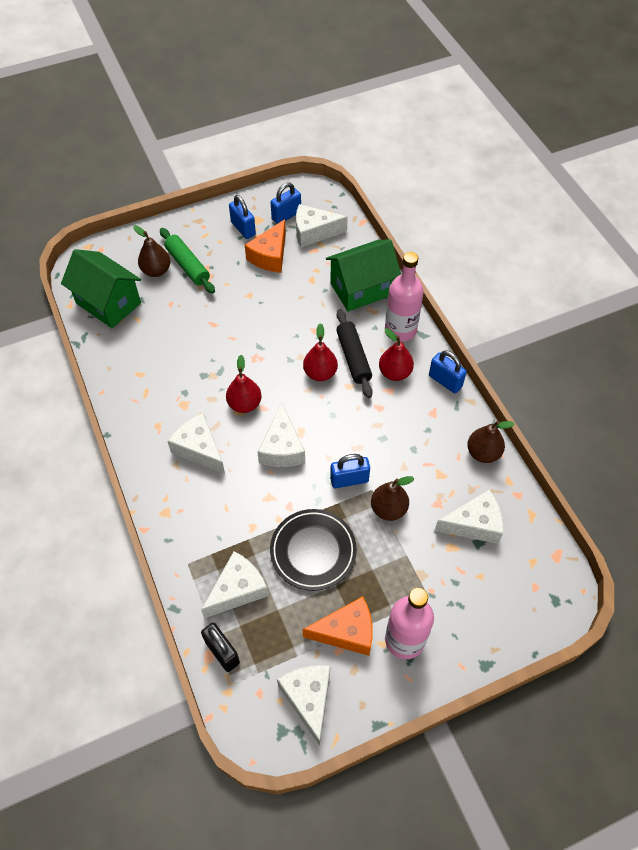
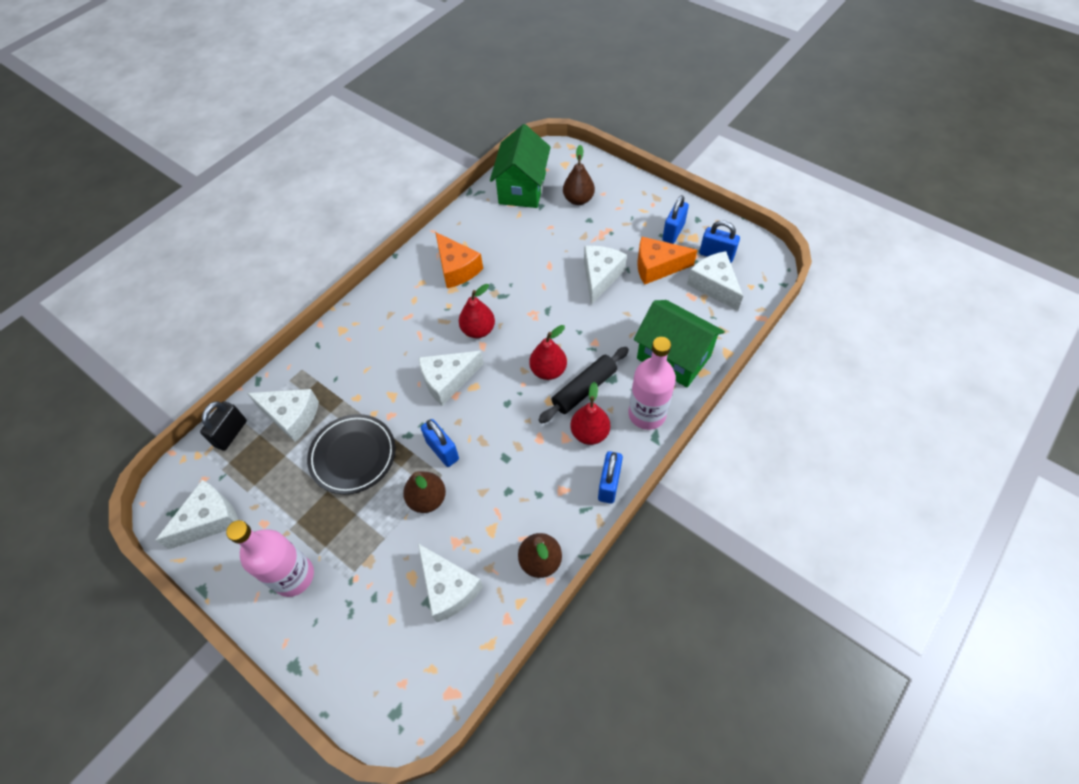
camera: 65 degrees right, 0 degrees up
(188, 265) = (600, 216): green rolling pin -> none
(199, 449) = (414, 321): white cheese -> white cheese (600, 277)
(346, 632) = (283, 521): orange cheese -> orange cheese (457, 269)

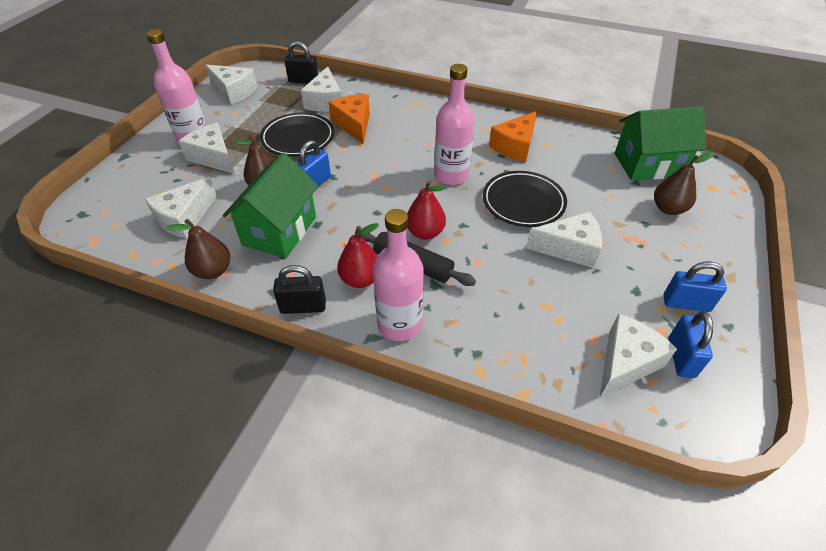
camera: 70 degrees right, 10 degrees down
(448, 380) = (387, 170): white cheese -> white cheese (213, 157)
(478, 330) = (451, 175): red pear -> pink bottle
(536, 288) = (523, 202): none -> black plate
(609, 484) = (303, 307): blue padlock -> black padlock
(657, 267) = (617, 297): orange cheese -> orange cheese (354, 125)
(673, 357) = (489, 336): green house -> green house (279, 230)

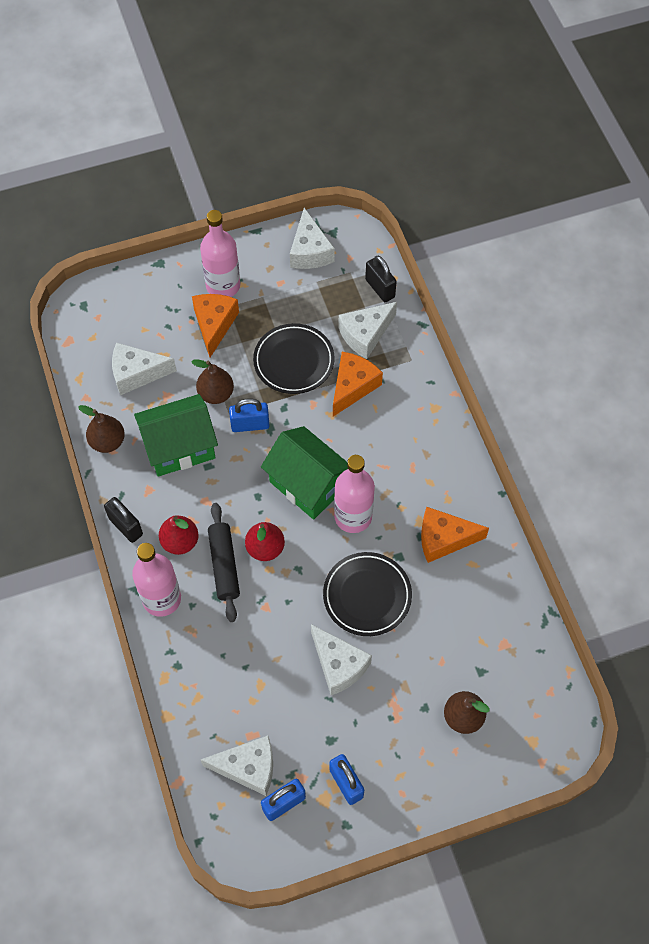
camera: 50 degrees right, 15 degrees up
(213, 157) = (214, 325): white cheese -> orange cheese
(648, 164) = (520, 668): green house -> green house (308, 484)

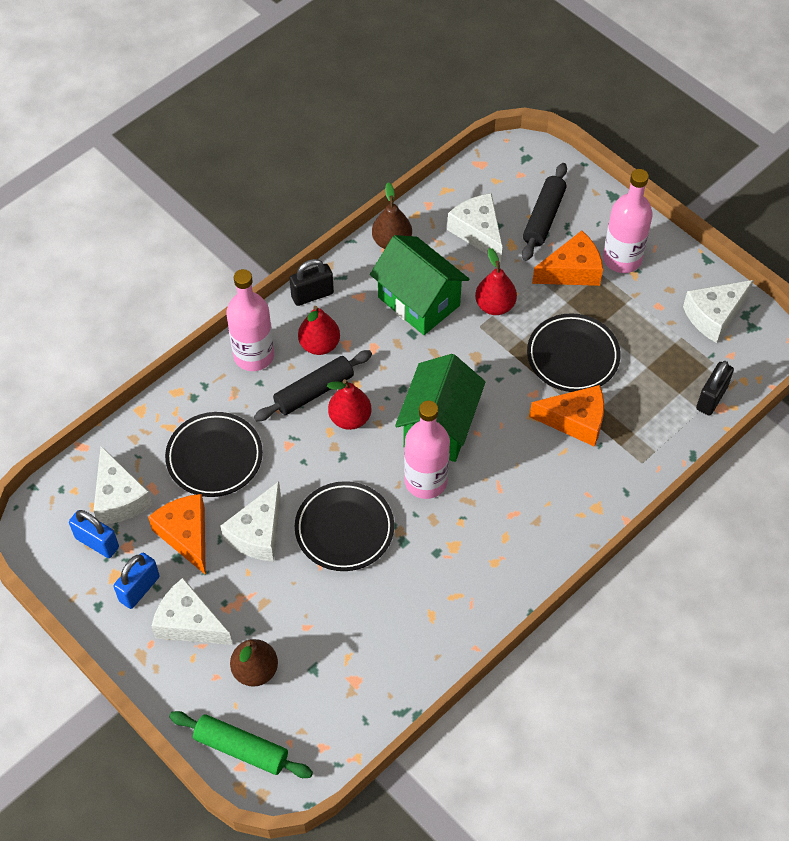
camera: 65 degrees right, 5 degrees down
(126, 526) = (312, 295): black padlock -> black padlock turned 45 degrees clockwise
(151, 320) = (544, 218): none -> black rolling pin
(216, 394) = (495, 306): brown pear -> red pear
(248, 671) = (214, 457): none -> black plate
(250, 425) = (477, 349): blue padlock -> none
(365, 334) = (645, 407): white cheese -> white cheese (189, 623)
(444, 539) = (445, 576): orange cheese -> orange cheese (186, 535)
(527, 755) = (241, 748): none -> green rolling pin

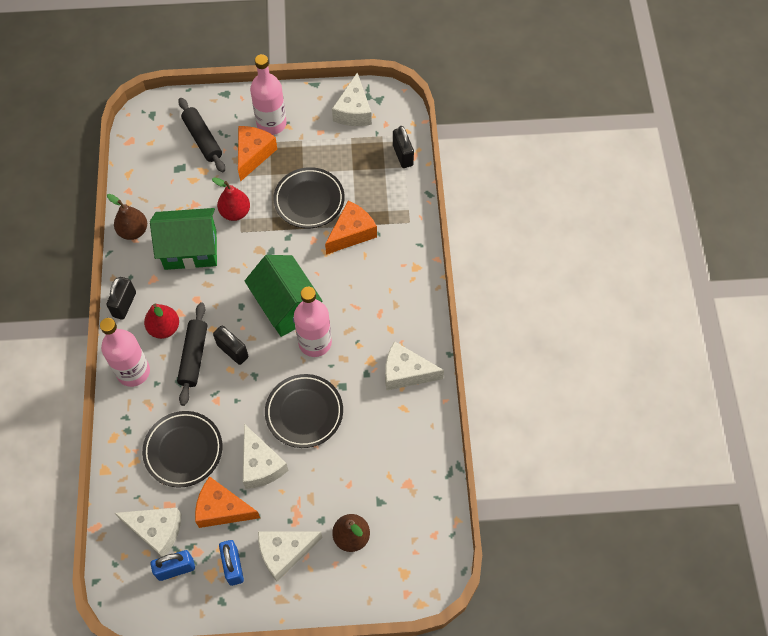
camera: 50 degrees left, 5 degrees up
(241, 748) = (395, 584): green rolling pin -> none
(350, 418) = (232, 351): red pear -> black padlock
(478, 232) = (176, 180): white cheese -> white cheese (406, 372)

